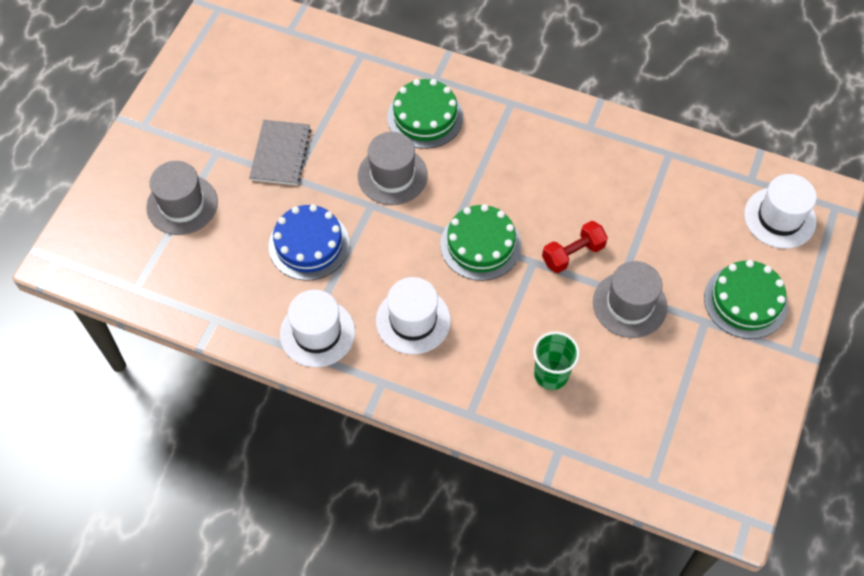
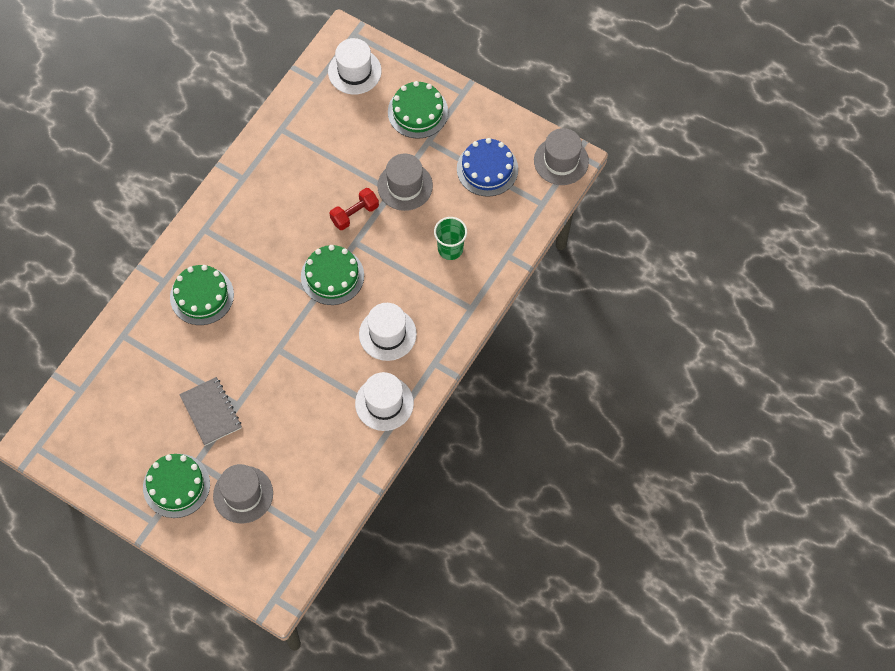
camera: 80 degrees left, 5 degrees up
(187, 139) = (176, 485): none -> green cake
(280, 154) = (211, 412): grey notebook -> grey notebook turned 45 degrees clockwise
(309, 245) = (304, 400): blue cake -> blue cake (487, 169)
(392, 175) = (253, 329): grey hat -> grey hat (561, 161)
(573, 254) = (354, 214): red dumbbell -> red dumbbell turned 75 degrees clockwise

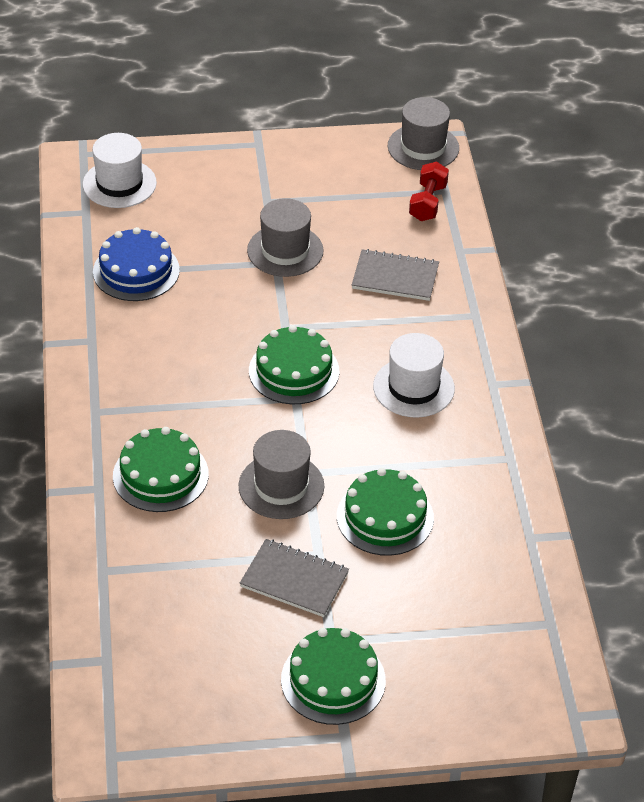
camera: 40 degrees left, 20 degrees down
(243, 494) = (422, 637): grey hat -> grey hat (281, 486)
(354, 214) = (257, 303): red dumbbell -> red dumbbell (428, 203)
(384, 403) = (481, 451): white hat -> none
(418, 112) = (228, 183): green cake -> green cake (385, 517)
(450, 249) = (395, 277): green cup -> grey notebook
(487, 169) = (356, 192): blue cake -> blue cake (136, 271)

